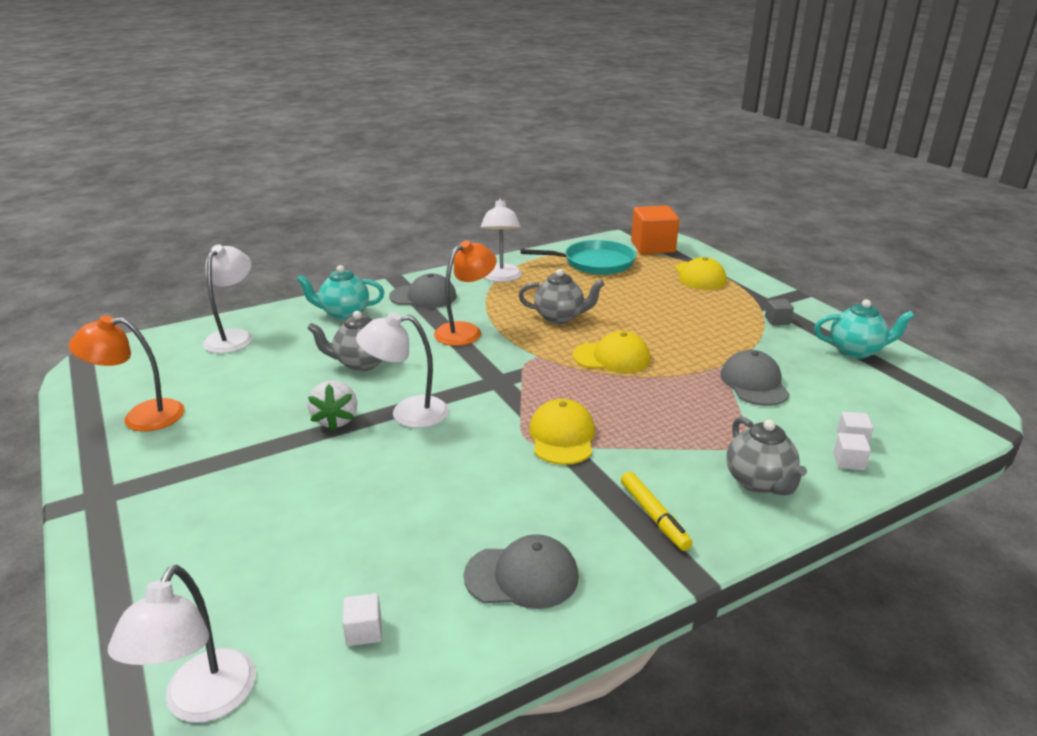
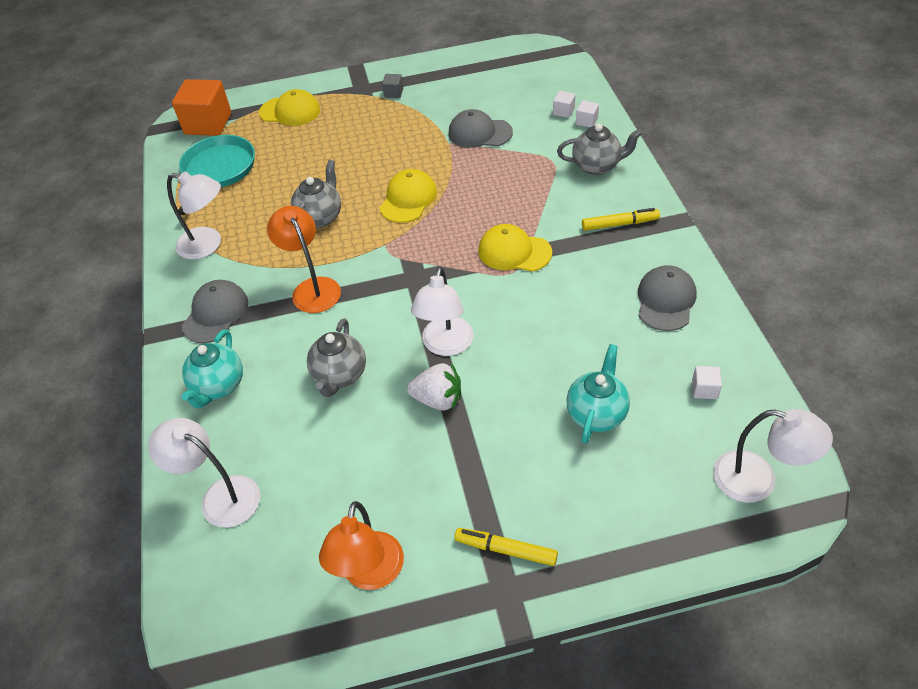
camera: 70 degrees left, 20 degrees up
(147, 489) = (506, 549): none -> yellow marker
(855, 351) = (457, 71): turquoise teapot -> turquoise teapot (596, 414)

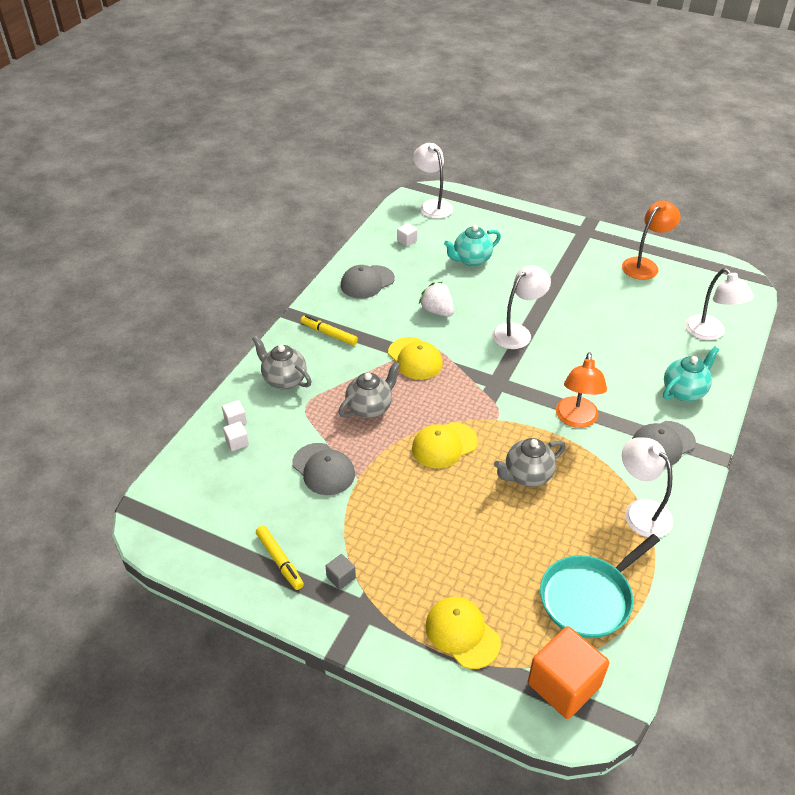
camera: 145 degrees left, 5 degrees down
(340, 376) = (597, 353): grey teapot -> grey teapot (370, 408)
(438, 399) = (548, 310): white strawberry -> white strawberry (437, 311)
(506, 549) = (571, 241): yellow marker -> yellow marker (279, 561)

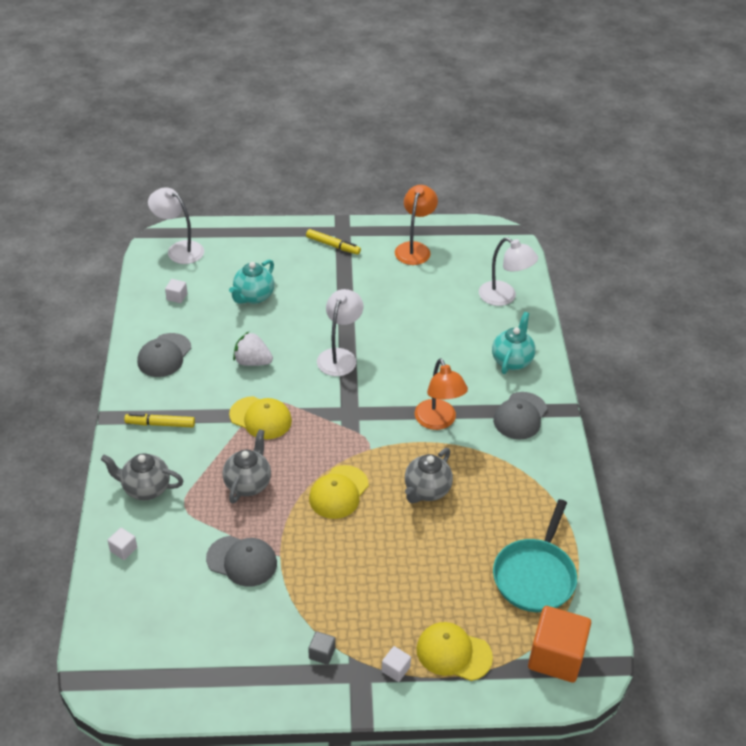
camera: 30 degrees left, 0 degrees up
(237, 442) = (140, 570): white cube -> white cube (395, 669)
(279, 561) = (256, 664): yellow marker -> yellow marker (333, 245)
(640, 511) = (535, 483): white lamp -> none

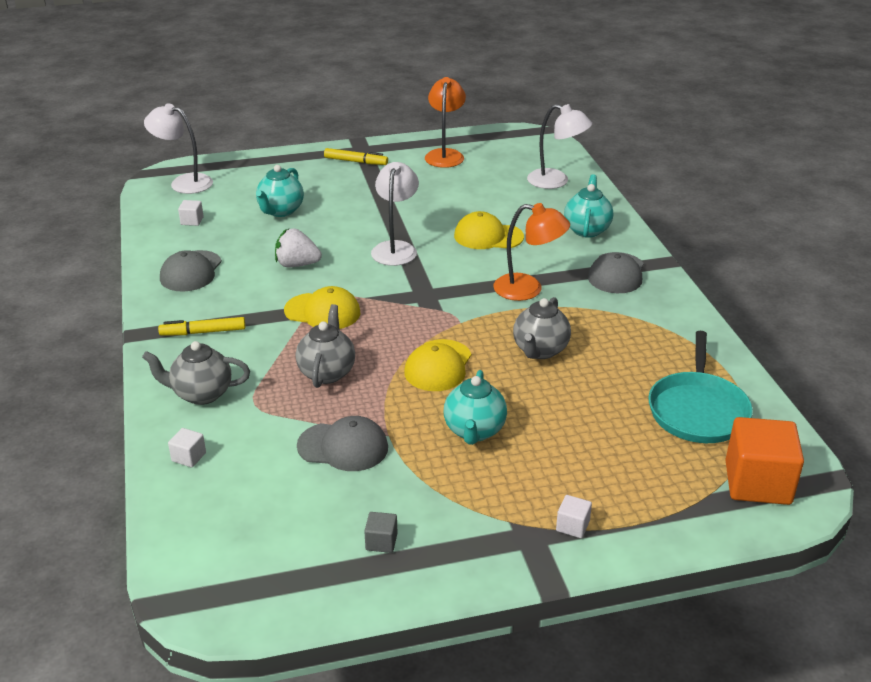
camera: 10 degrees left, 10 degrees down
(322, 653) = (475, 524): grey cube -> grey cube (381, 542)
(348, 564) = (474, 431): none -> turquoise teapot
(438, 421) = (528, 289): orange lamp -> orange lamp turned 45 degrees counterclockwise
(453, 653) = (636, 498): yellow cap -> yellow cap (488, 236)

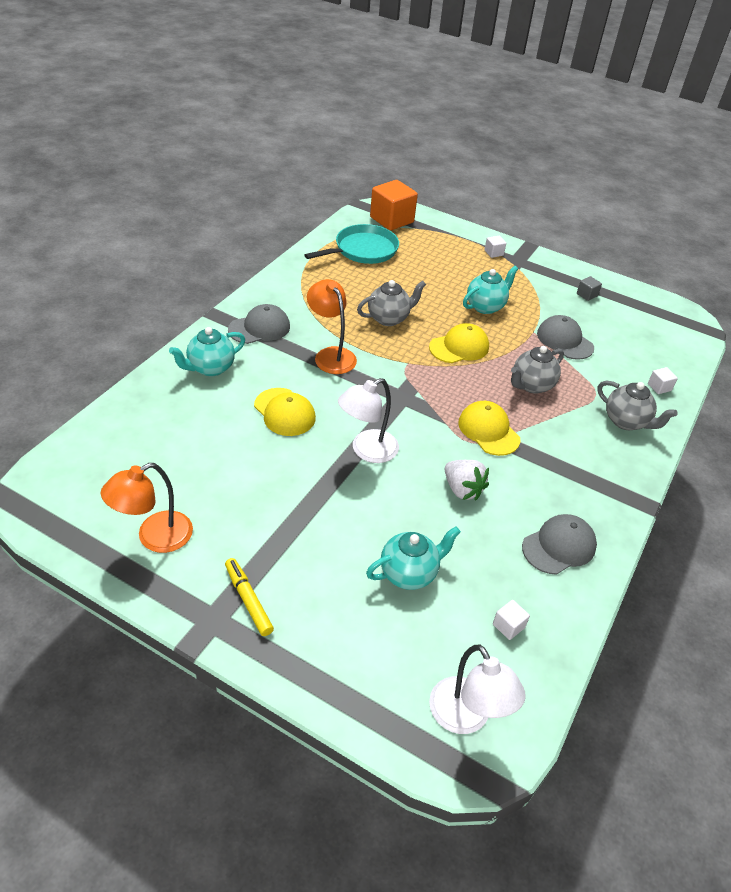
camera: 140 degrees left, 10 degrees up
(203, 332) = (592, 471): yellow marker -> none
(556, 181) = (137, 426): white lamp -> none

